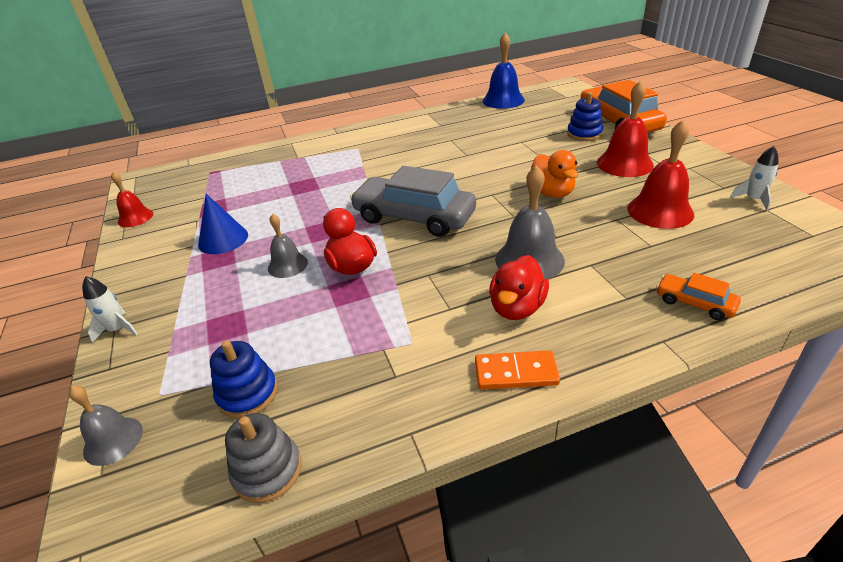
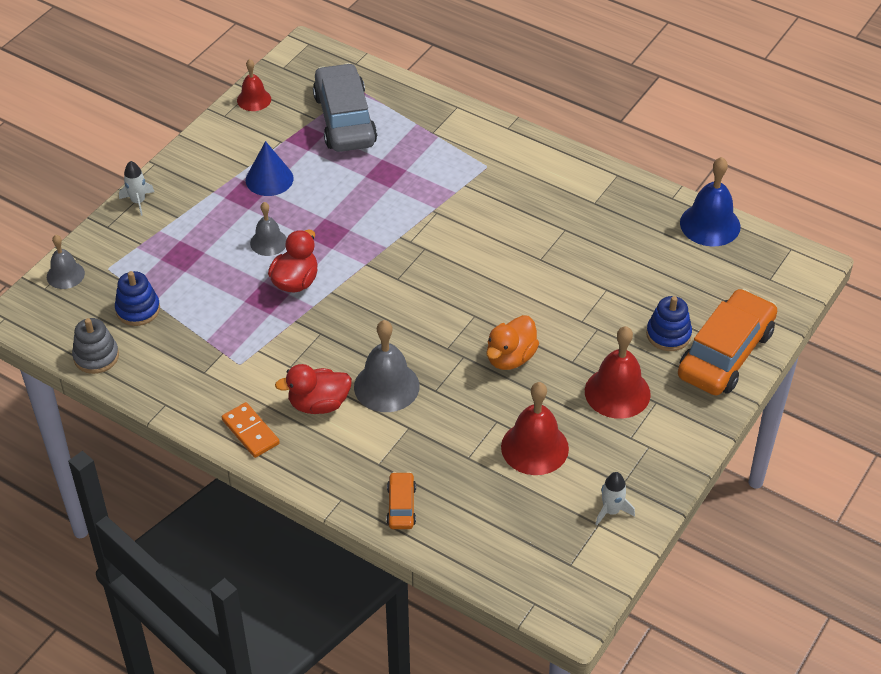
camera: 50 degrees right, 10 degrees up
(414, 217) = (393, 281): grey car -> grey car (345, 119)

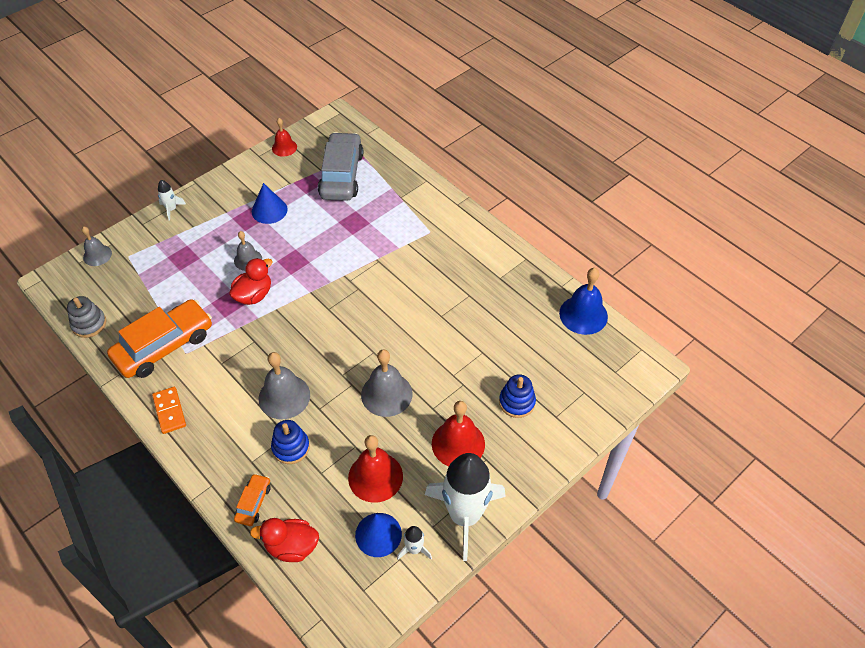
camera: 15 degrees right, 5 degrees up
(138, 309) = (134, 293): blue stacking toy -> blue stacking toy (291, 447)
(318, 404) = (228, 400): red duck -> red duck (292, 547)
(510, 358) = (386, 394): orange duck -> grey bell
(563, 505) = (378, 534): none -> blue cone
(655, 464) = (465, 515): none -> white rocket
(725, 353) = (557, 429): orange car -> orange car (164, 346)

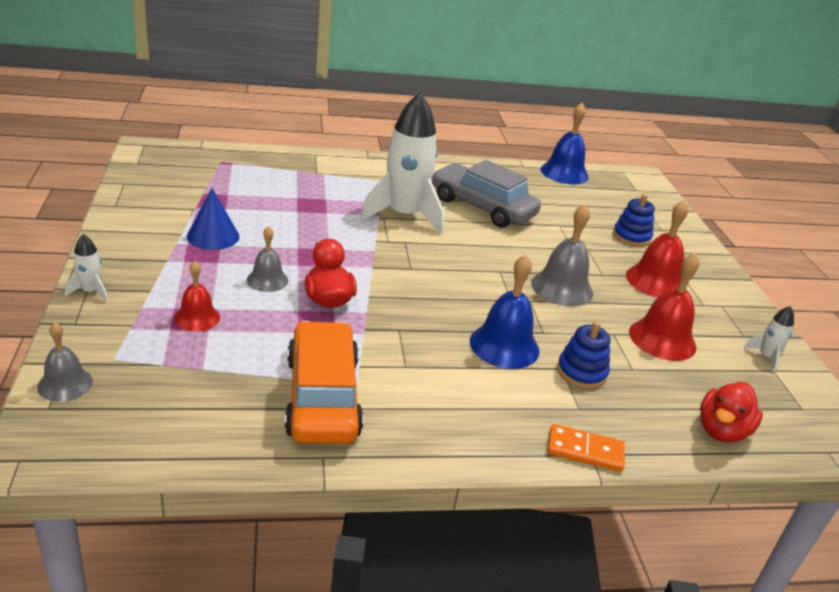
camera: 60 degrees left, 20 degrees down
(89, 324) = (189, 447): grey stacking toy -> none
(169, 411) = (439, 439): orange domino -> orange domino (585, 451)
(253, 503) = (641, 432): orange car -> none
(284, 147) = (133, 188): red bell -> red bell (197, 317)
(284, 396) = (504, 345): grey bell -> blue bell
(341, 175) = (234, 182): grey car -> grey car (482, 207)
(378, 534) = (736, 369): blue cone -> none
(465, 515) = (741, 314): white rocket -> white rocket (404, 215)

